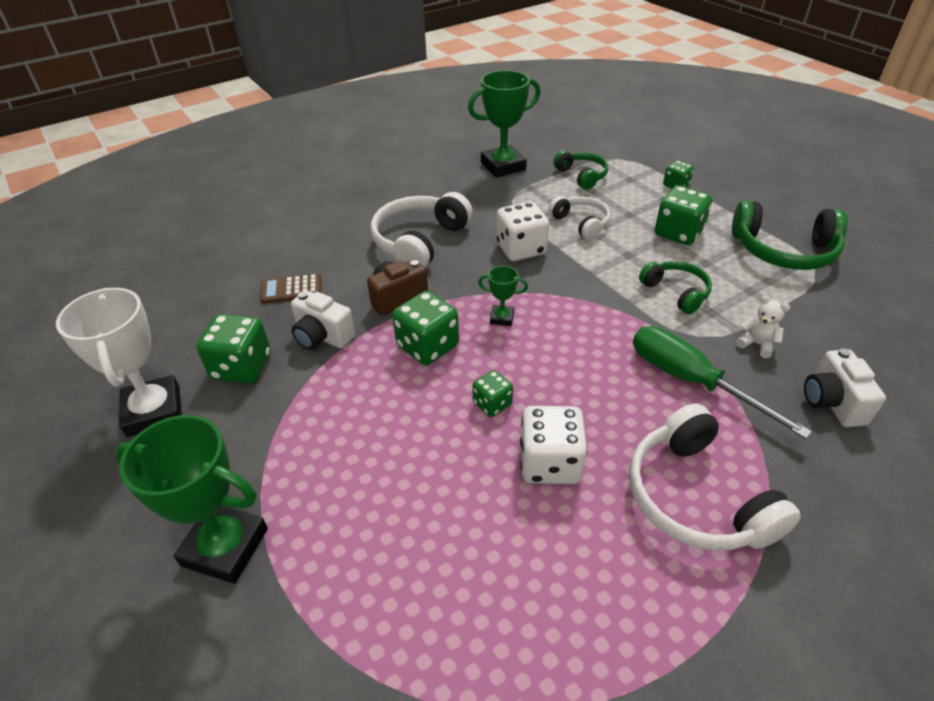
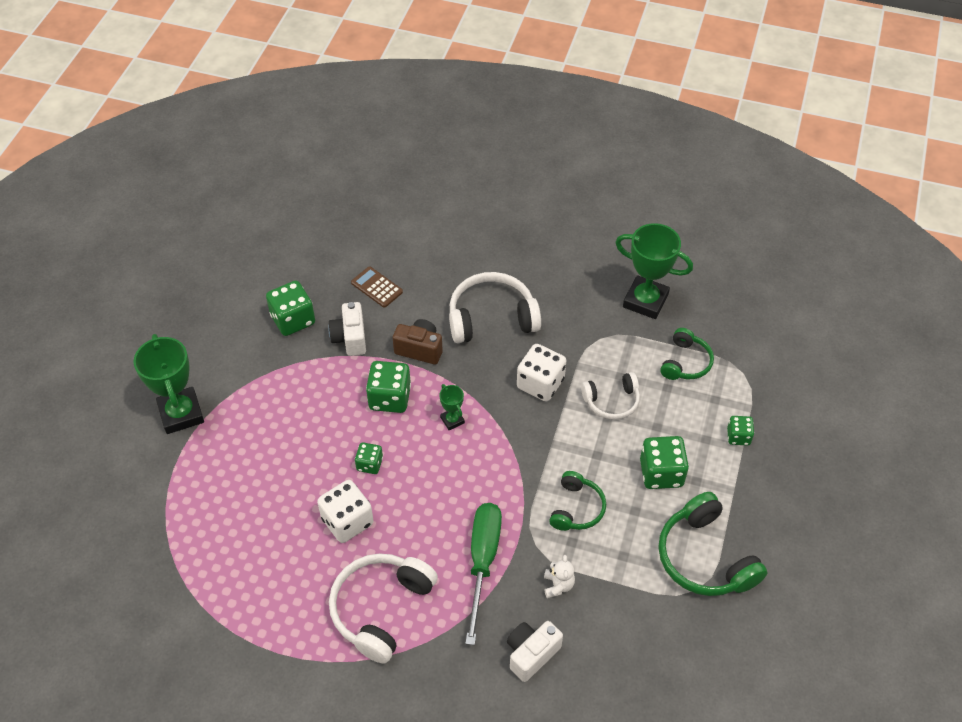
camera: 50 degrees right, 10 degrees up
(154, 411) = (230, 309): white trophy -> none
(581, 223) = (612, 401): white headphones -> white headphones turned 60 degrees clockwise

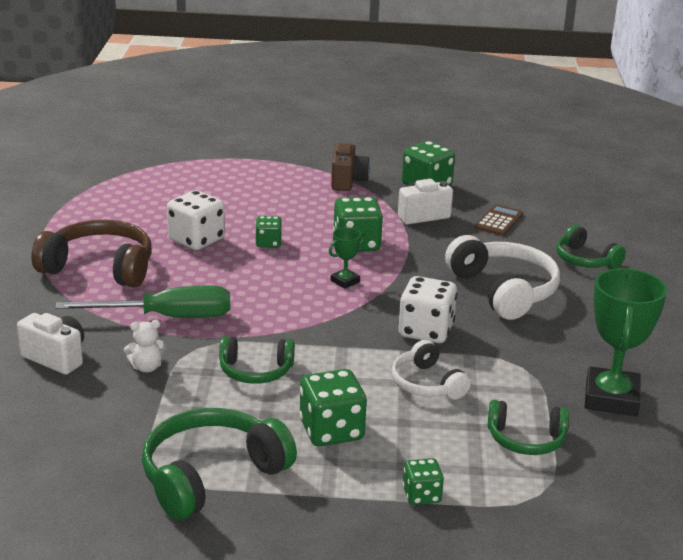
camera: 75 degrees right, 25 degrees down
(181, 413) = (288, 153): green trophy -> none
(381, 609) = (99, 268): white headphones -> brown headphones
(419, 349) = (430, 253): brown camera -> brown camera (347, 181)
(456, 252) = (585, 260): none -> green headphones

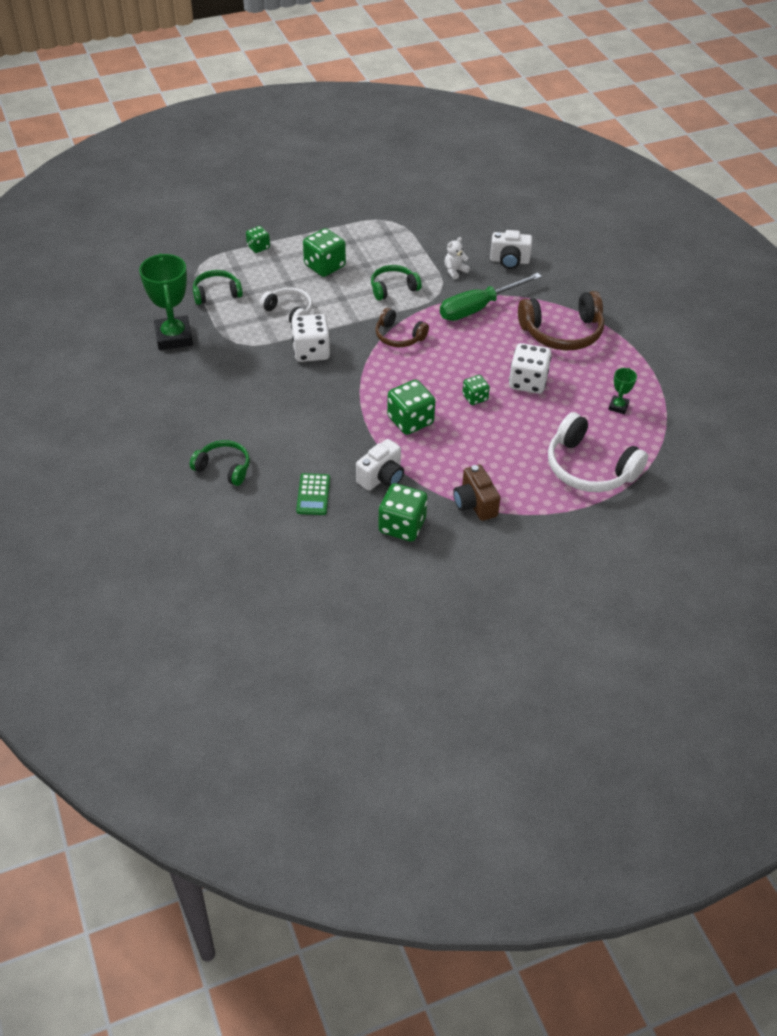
camera: 155 degrees right, 20 degrees up
(211, 476) = (366, 226): green headphones -> none
(300, 316) = (399, 336): none -> brown headphones
(345, 281) = (392, 378): green trophy -> green trophy (618, 406)
(499, 221) = (313, 494): brown calculator -> green calculator
(504, 290) = (275, 408): white headphones -> white headphones (589, 468)

